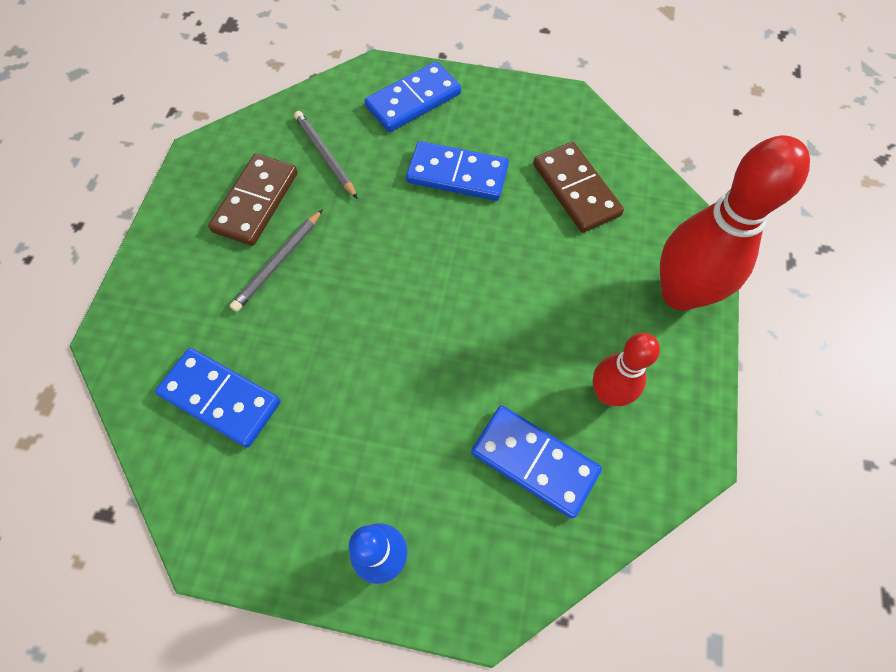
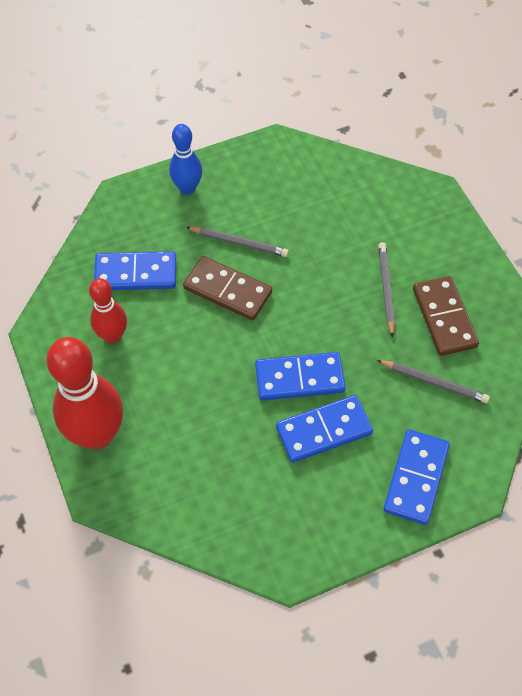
camera: 145 degrees right, 5 degrees down
(221, 398) = (340, 201): blue domino -> blue domino (299, 378)
(382, 421) = (239, 243): none -> grey pencil
(576, 189) = (223, 476): brown domino -> brown domino (227, 290)

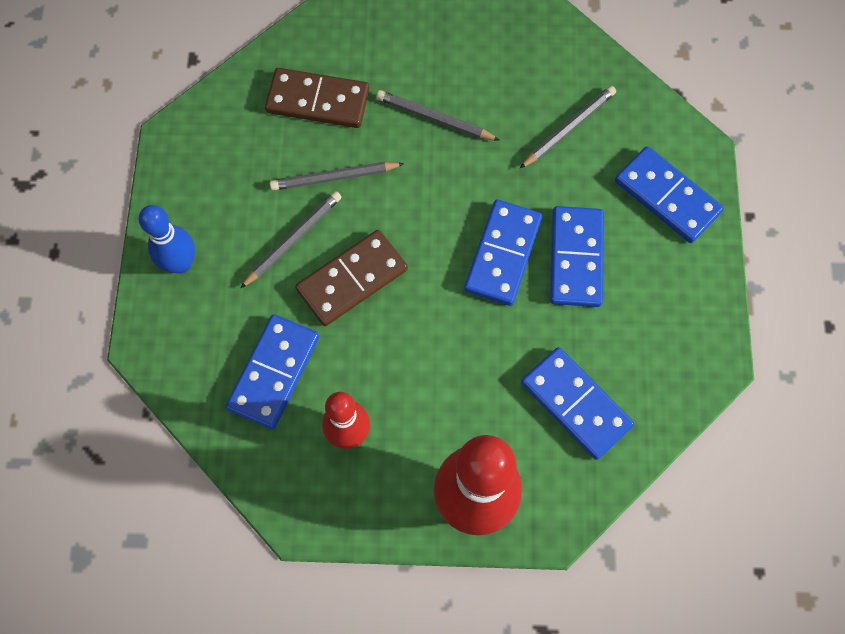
camera: 65 degrees left, 10 degrees up
(203, 476) = (576, 404): none -> blue domino
(300, 247) = (334, 178): none -> grey pencil
(444, 318) = (497, 81): brown domino -> brown domino (318, 101)

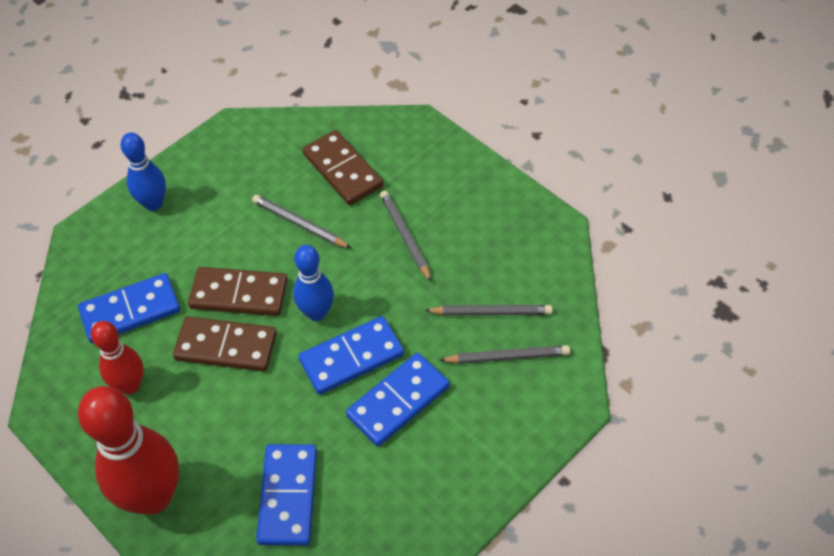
camera: 45 degrees right, 15 degrees down
(293, 239) = (232, 241): grey pencil -> grey pencil (507, 357)
(392, 332) = (226, 347): none -> brown domino
(434, 241) = (316, 312): none -> blue bowling pin
(666, 197) = (511, 414): blue domino -> none

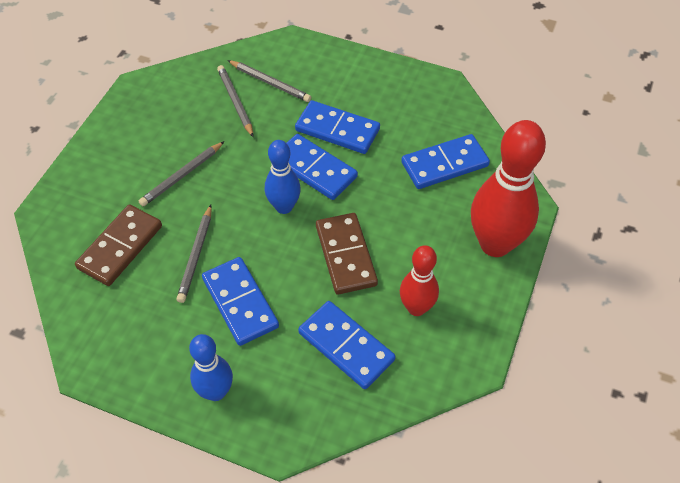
camera: 115 degrees left, 0 degrees up
(227, 244) = (240, 303): none -> blue domino
(239, 294) = (291, 269): brown domino -> none
(507, 357) = (270, 83): grey pencil -> grey pencil turned 150 degrees clockwise

